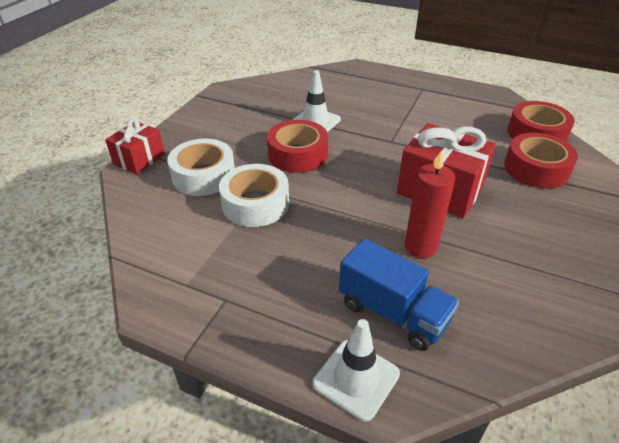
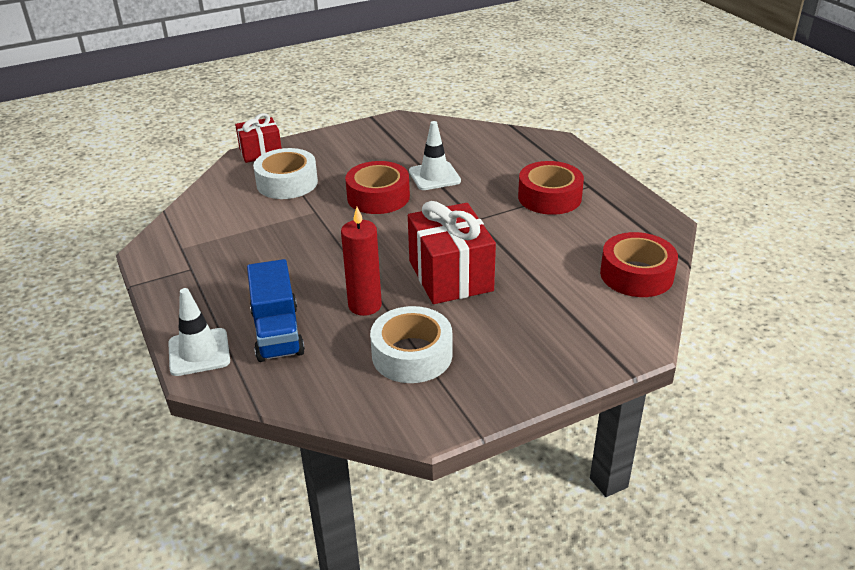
camera: 40 degrees right, 5 degrees down
(255, 204) = (293, 219): white tape -> white tape (412, 355)
(536, 169) = (574, 302): red tape -> red tape (549, 197)

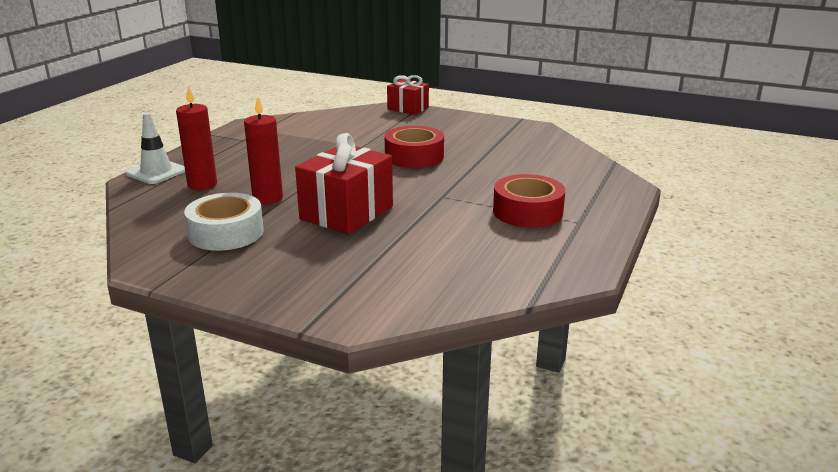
camera: 50 degrees right, 10 degrees down
(277, 332) = (202, 184): blue truck -> red candle
(287, 183) = (383, 127): white tape -> none
(434, 176) = (477, 163): white traffic cone -> none
(636, 275) = (466, 286): red tape -> none

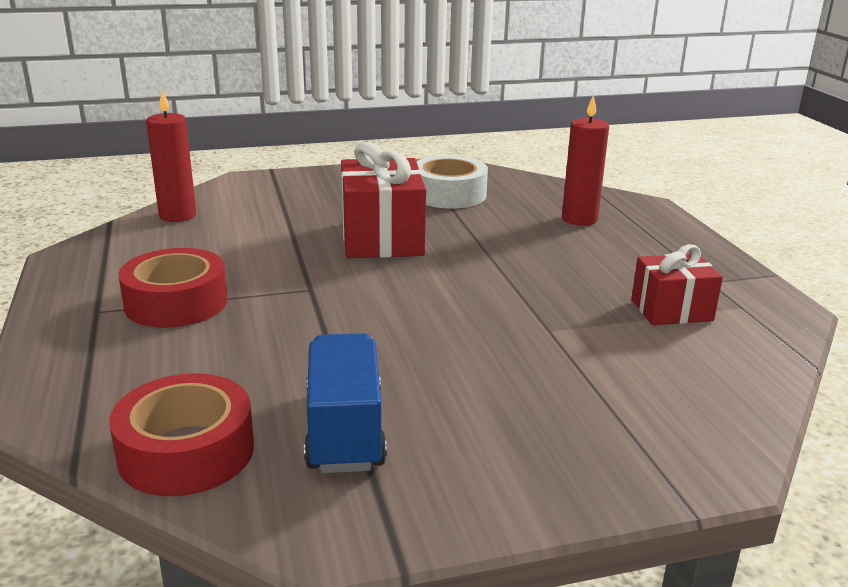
camera: 140 degrees right, 0 degrees up
(156, 172) = (654, 215): white traffic cone -> none
(267, 198) = (487, 227): red candle -> red candle (177, 215)
(408, 108) = (688, 476): red gift -> red gift (671, 310)
(414, 156) = (442, 339): red tape -> red tape (186, 451)
(500, 144) = (345, 430): none -> blue truck

